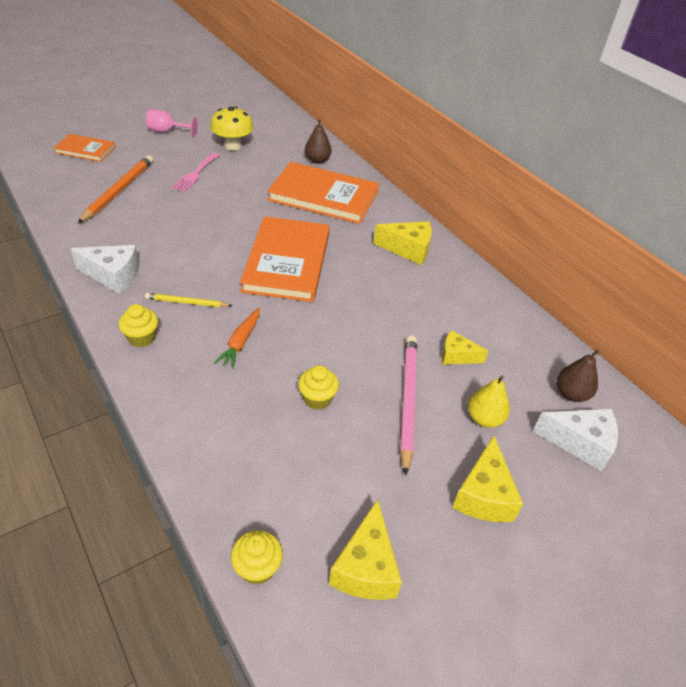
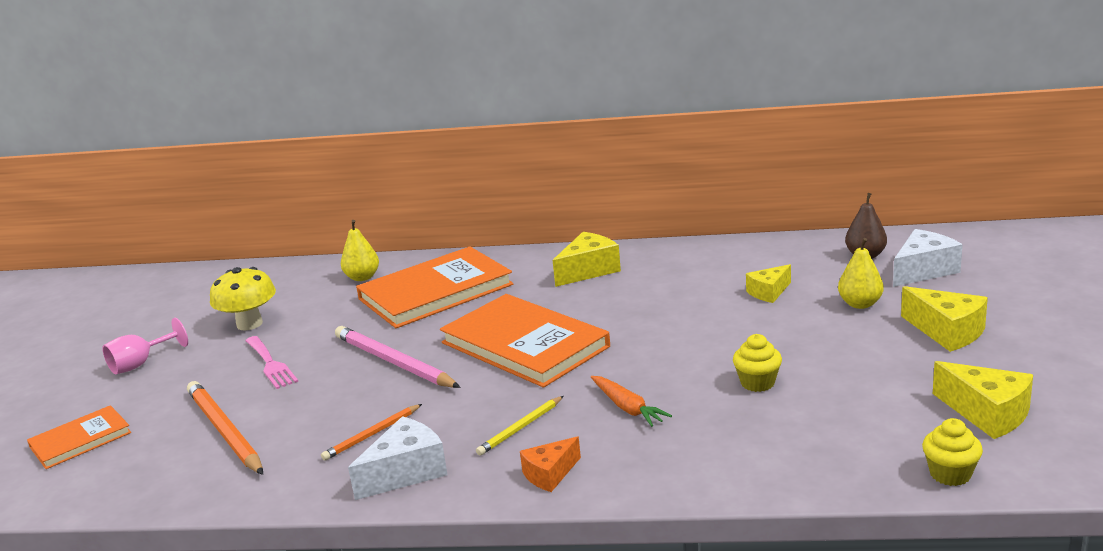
camera: 45 degrees left, 20 degrees down
(142, 338) = (550, 474): yellow cupcake -> orange cheese
(145, 245) = (372, 434): none -> orange pencil
(317, 160) = (362, 277): brown pear -> yellow pear
(408, 401) = (804, 335): pink pencil -> pink pencil (394, 362)

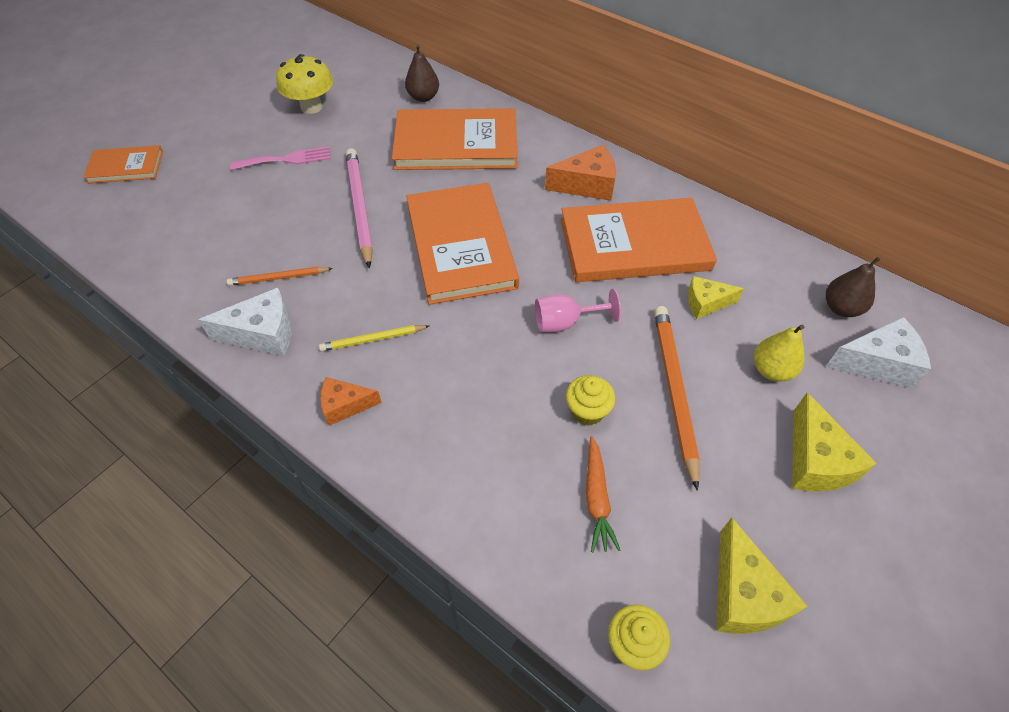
camera: 30 degrees right, 30 degrees up
(140, 364) = (218, 110): pink goblet -> pink goblet (565, 322)
(225, 431) = (203, 213): orange pencil -> orange pencil (674, 391)
(271, 364) = (286, 159): pink fork -> pink fork turned 105 degrees counterclockwise
(362, 277) = (423, 97): yellow pear -> brown pear
(588, 270) = (587, 185): yellow cheese -> orange cheese
(627, 408) = (464, 370): orange carrot -> orange carrot (596, 498)
(672, 286) = (634, 244): none -> orange book

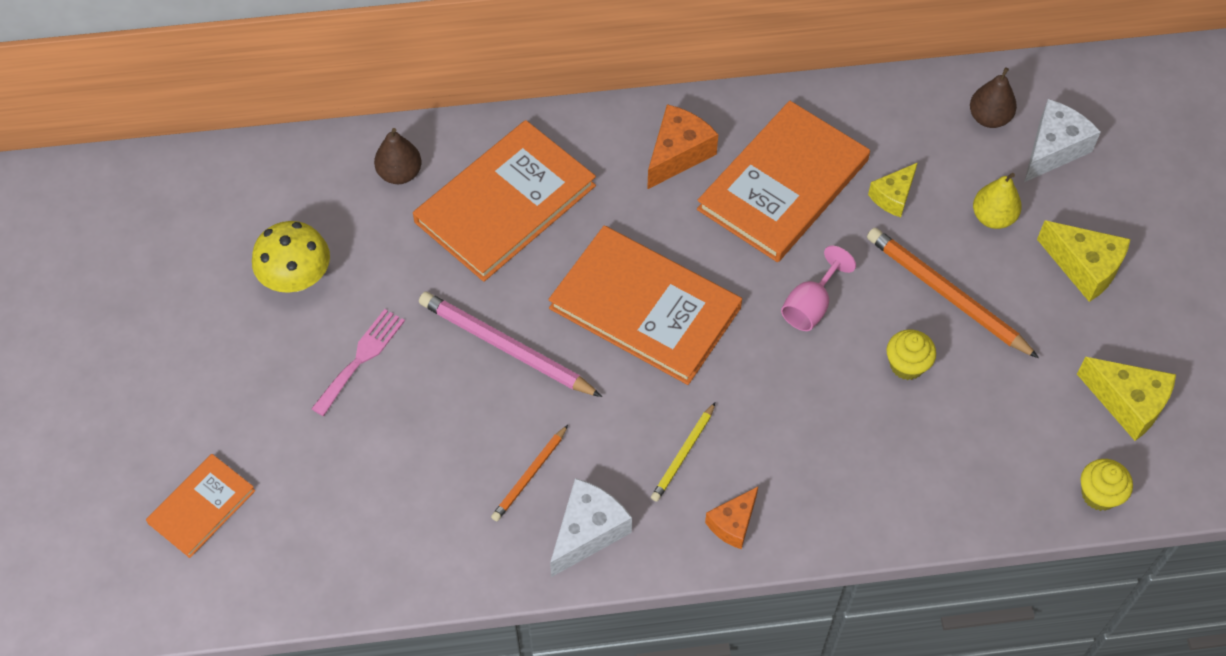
camera: 45 degrees left, 5 degrees up
(596, 498) = (982, 424): orange carrot -> none

